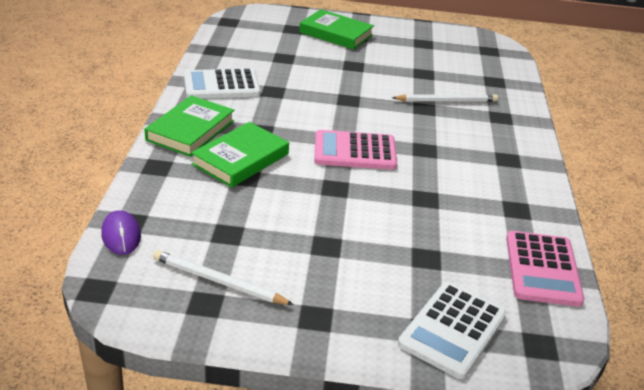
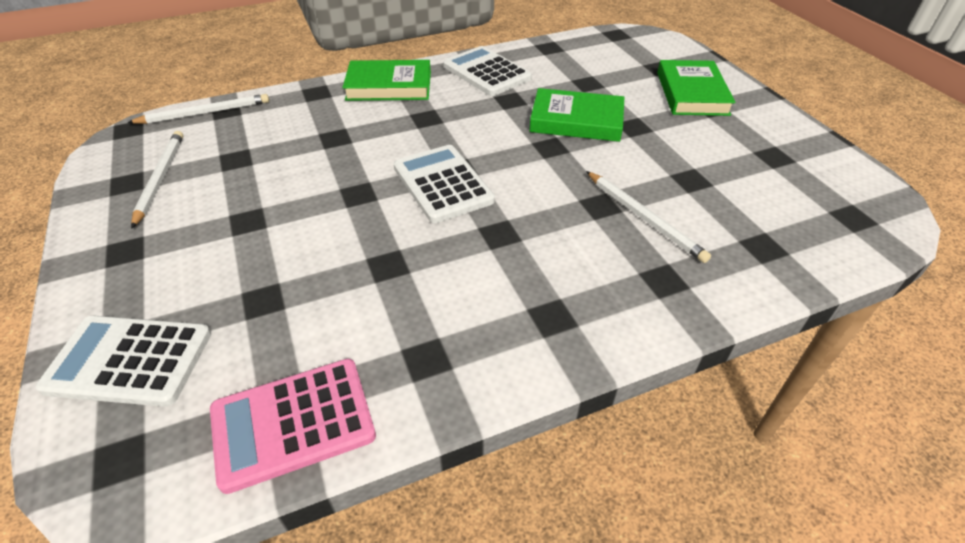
camera: 65 degrees right, 10 degrees up
(121, 235) = (205, 113): purple mouse -> white pencil
(241, 159) = (363, 125): green book -> green book (576, 121)
(355, 151) = (442, 184): pink calculator -> white calculator

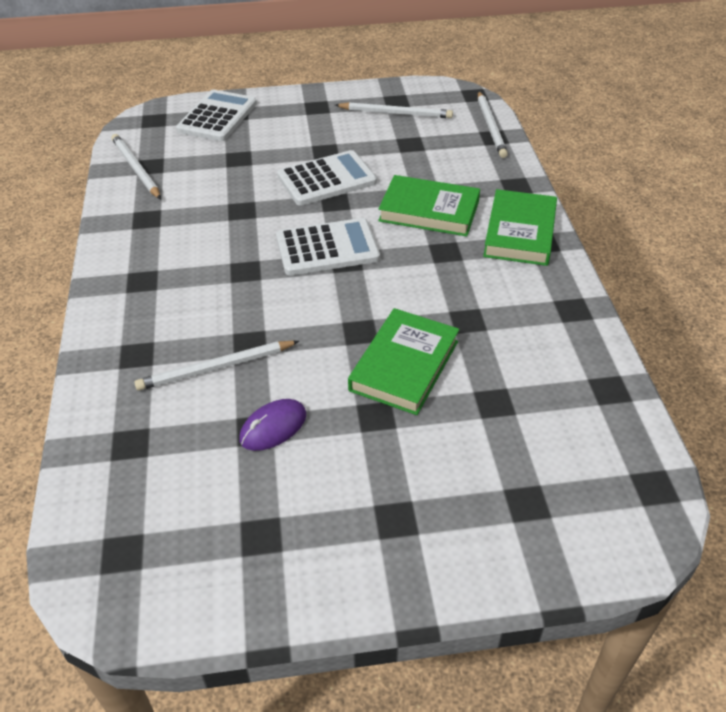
camera: 105 degrees right, 0 degrees up
(293, 423) = (136, 168): pink calculator -> white pencil
(486, 72) = (540, 312): white calculator -> white calculator (326, 179)
(682, 170) = (273, 427): none -> purple mouse
(691, 93) = (440, 512): green book -> green book (429, 211)

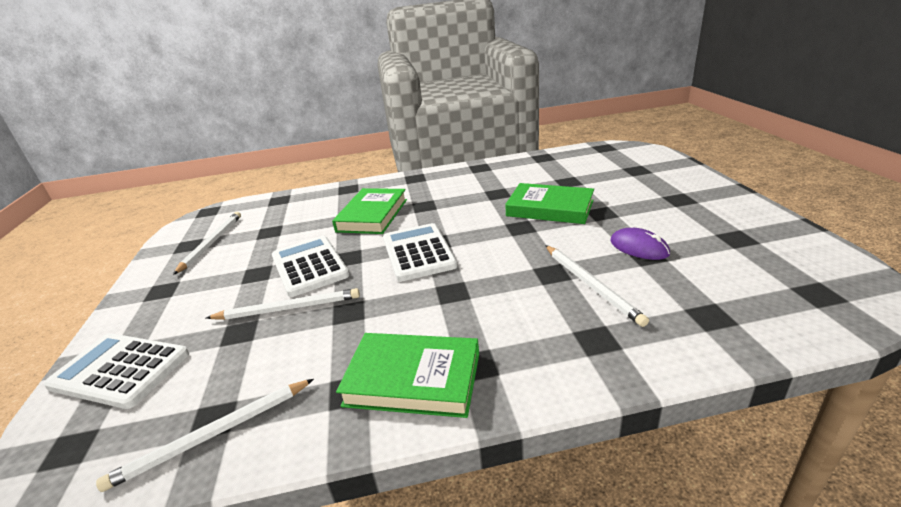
camera: 90 degrees left, 15 degrees down
(491, 126) = (263, 201): white pencil -> white pencil (288, 308)
(520, 232) = (404, 184): green book -> green book (413, 379)

